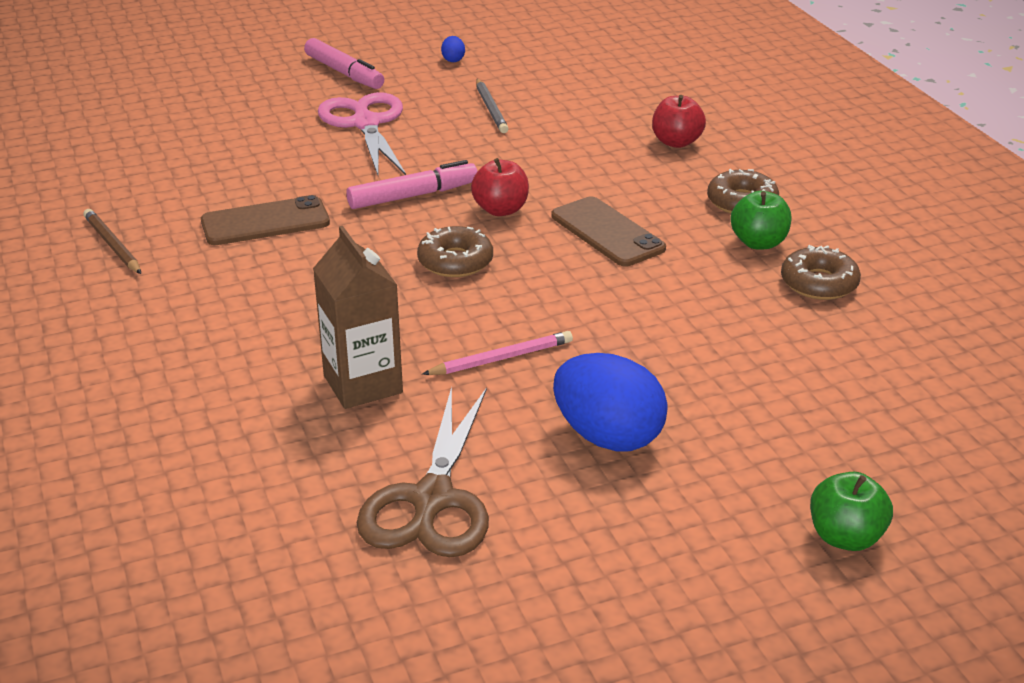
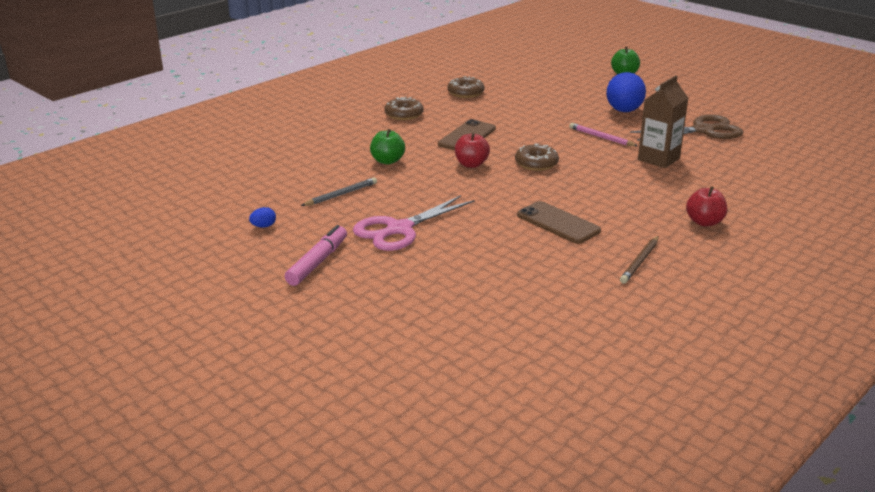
camera: 115 degrees left, 5 degrees down
(413, 196) = (480, 190): pink marker -> none
(676, 142) = (346, 137): red apple -> red apple (704, 222)
(758, 243) = (442, 106): green apple -> green apple (387, 161)

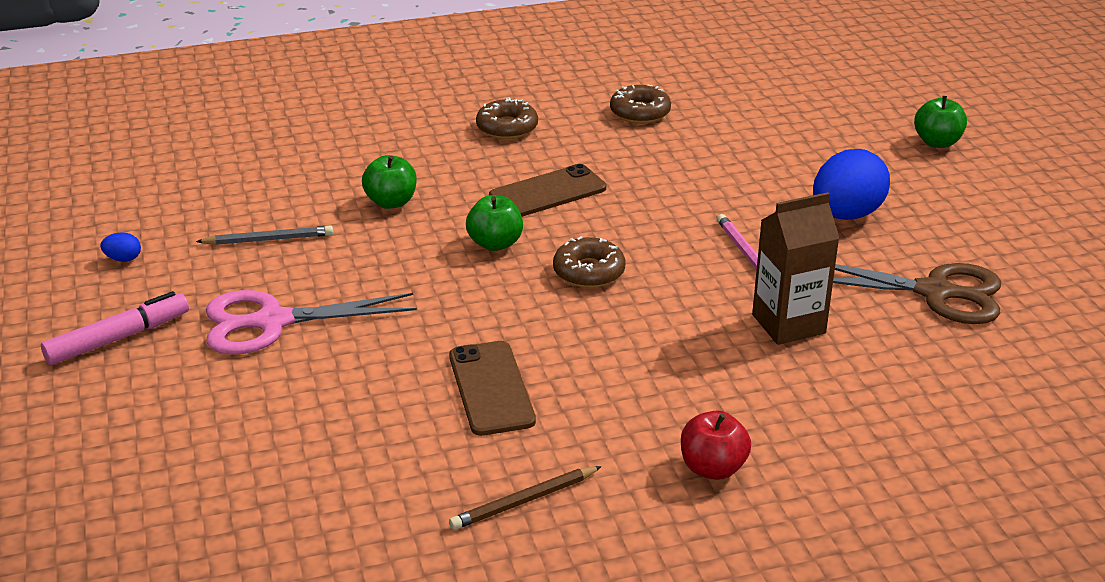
camera: 30 degrees right, 5 degrees up
(471, 164) = (495, 243): red apple -> green apple

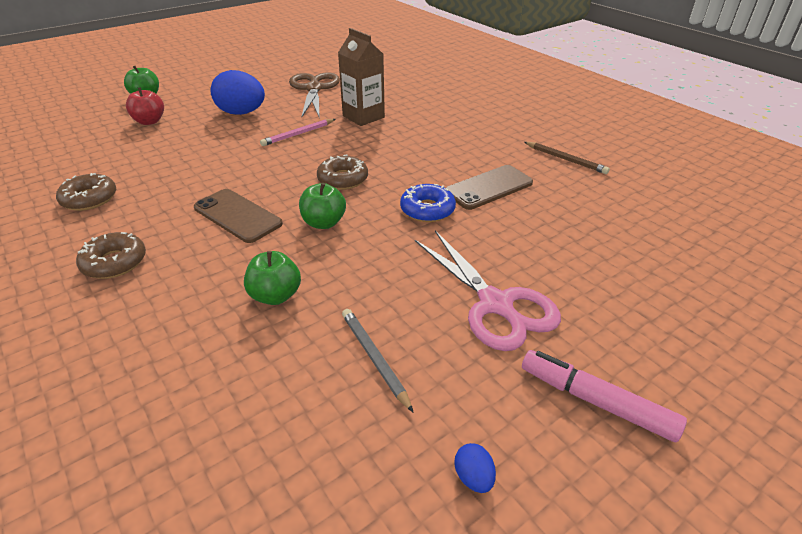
camera: 110 degrees left, 5 degrees up
(472, 321) = (427, 210): none -> blue donut
(712, 468) = (493, 121): red apple -> red apple (149, 121)

